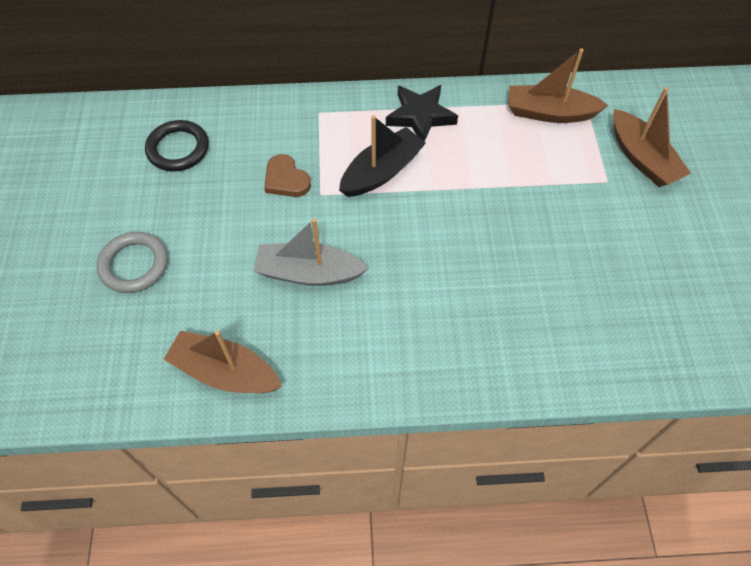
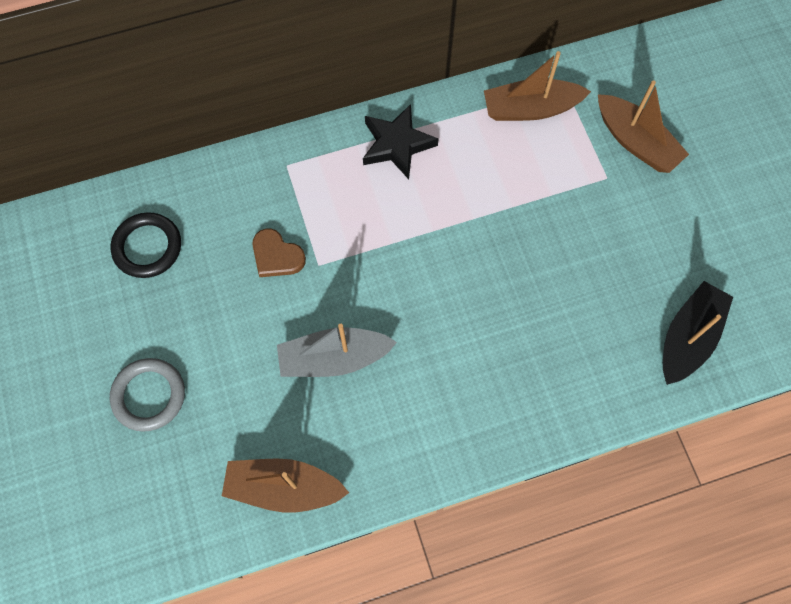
camera: 15 degrees left, 10 degrees up
(381, 172) = (375, 222): black boat -> black boat (688, 338)

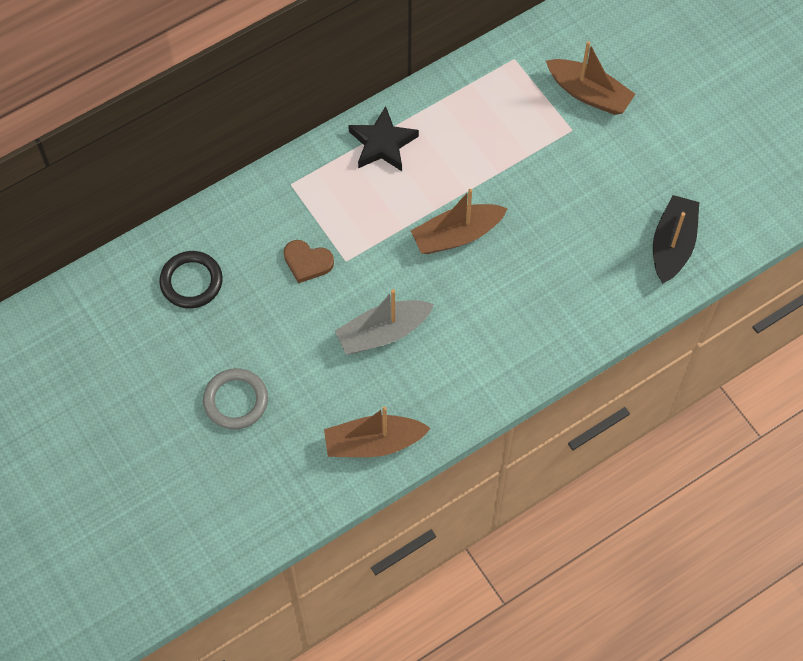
camera: 15 degrees left, 5 degrees down
(530, 109) = (490, 86): brown boat -> brown boat (457, 235)

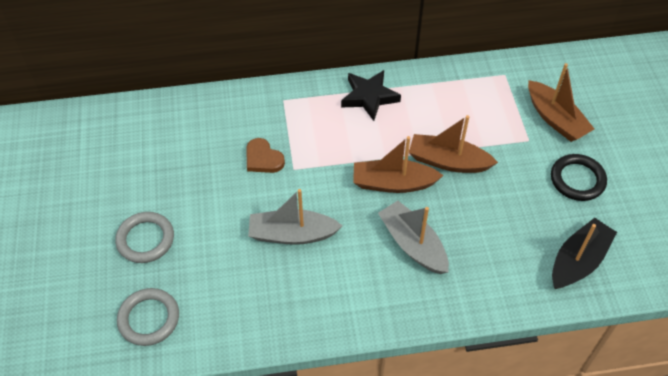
camera: 25 degrees right, 10 degrees down
(191, 282) = (168, 140): black ring -> black ring (577, 179)
(289, 478) = (149, 318): none -> grey ring
(374, 443) = (234, 320): brown boat -> brown boat (448, 161)
(508, 293) = (413, 244): none -> grey boat

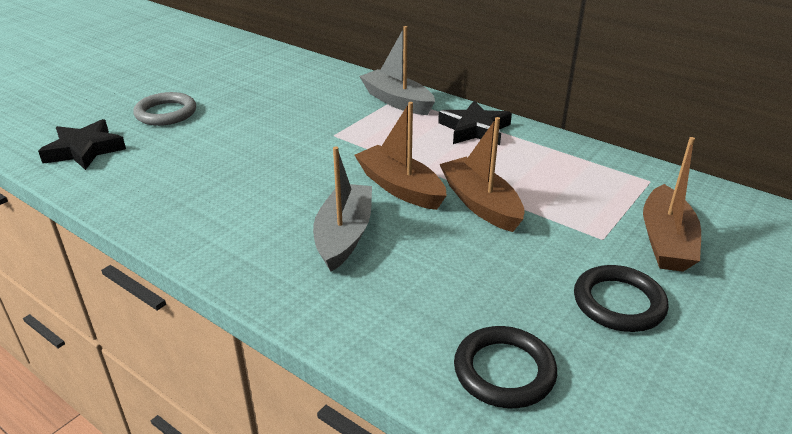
camera: 45 degrees right, 20 degrees down
(149, 318) = (84, 150): grey ring -> black star
(263, 159) = (322, 118): brown heart -> none
(292, 234) = (260, 168): grey boat -> grey boat (397, 101)
(578, 261) = (504, 371): black boat -> black ring

